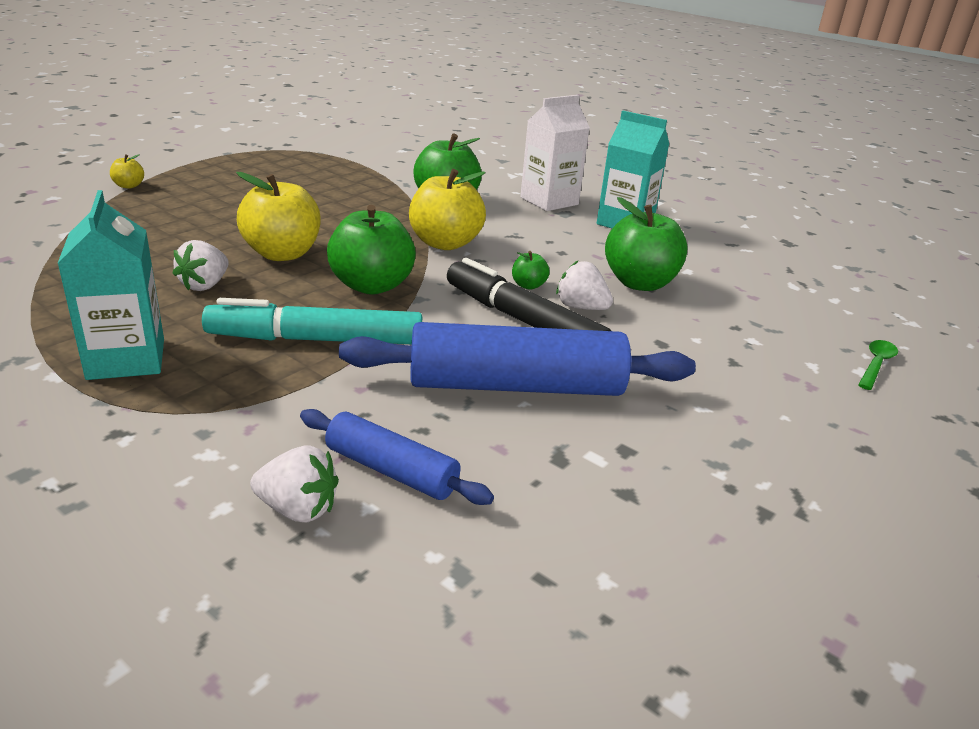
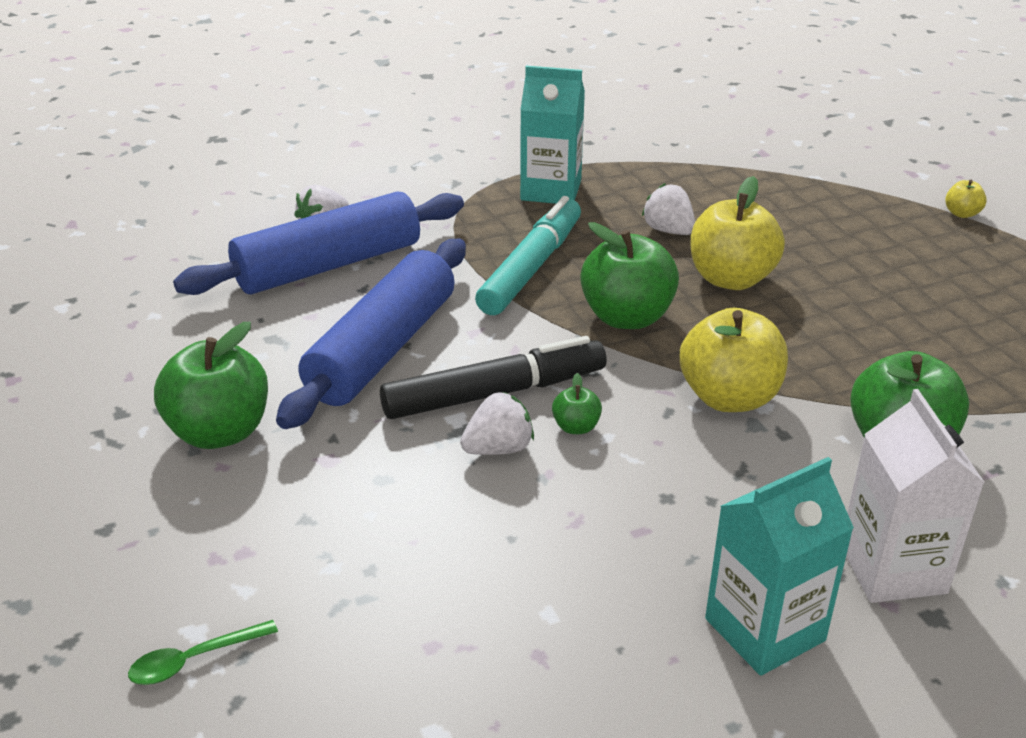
camera: 120 degrees right, 5 degrees up
(391, 470) = (329, 265): blue rolling pin -> blue rolling pin, size x1.80
(639, 283) = (534, 534): green apple -> green apple (219, 432)
(876, 364) = (193, 660): green spoon -> green spoon turned 90 degrees clockwise

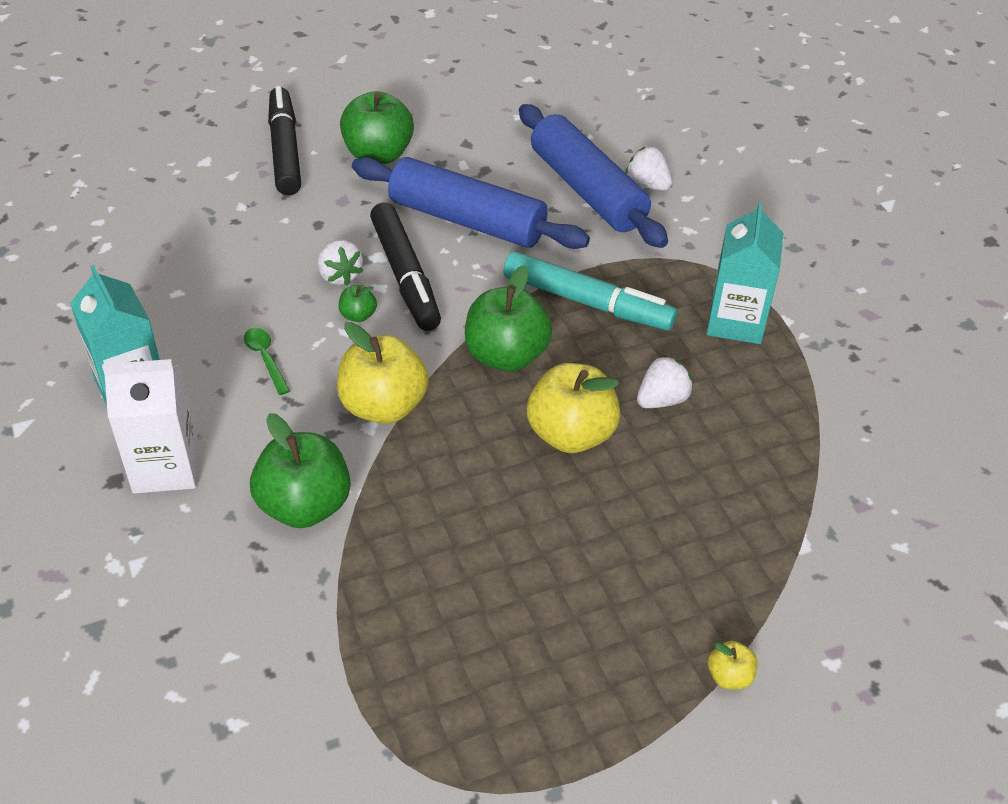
camera: 90 degrees right, 10 degrees up
(184, 533) = (285, 150): none -> black marker
(193, 660) = (184, 162): green spoon -> green spoon (265, 358)

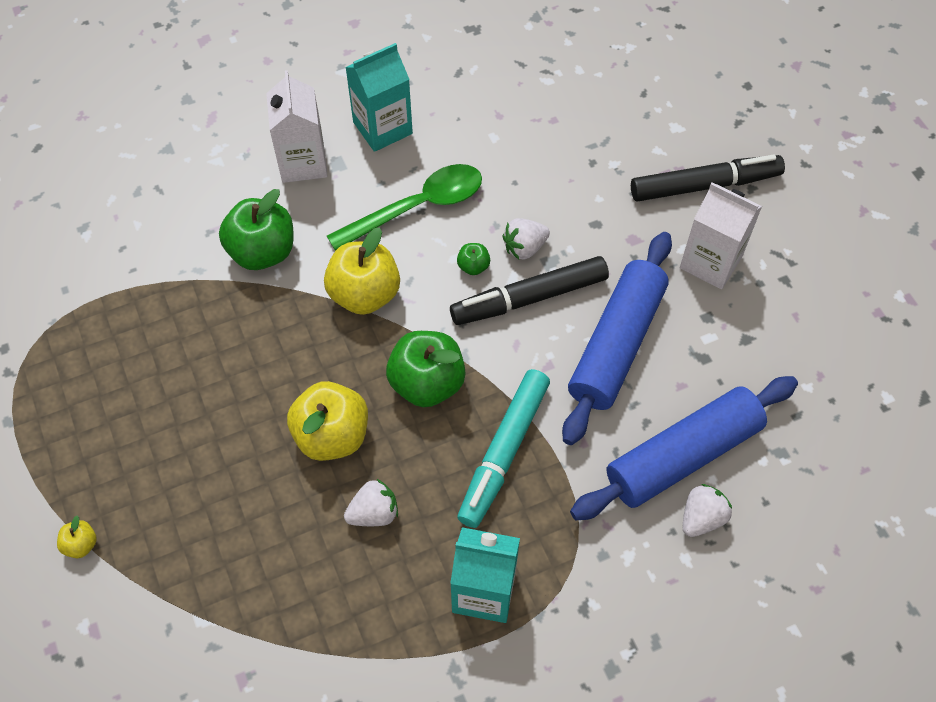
camera: 90 degrees right, 15 degrees up
(265, 358) = (418, 207): green spoon -> green spoon, size x2.14
(378, 155) = (711, 262): green apple -> white carton
(662, 400) = (374, 513): white strawberry -> white strawberry turned 75 degrees counterclockwise

